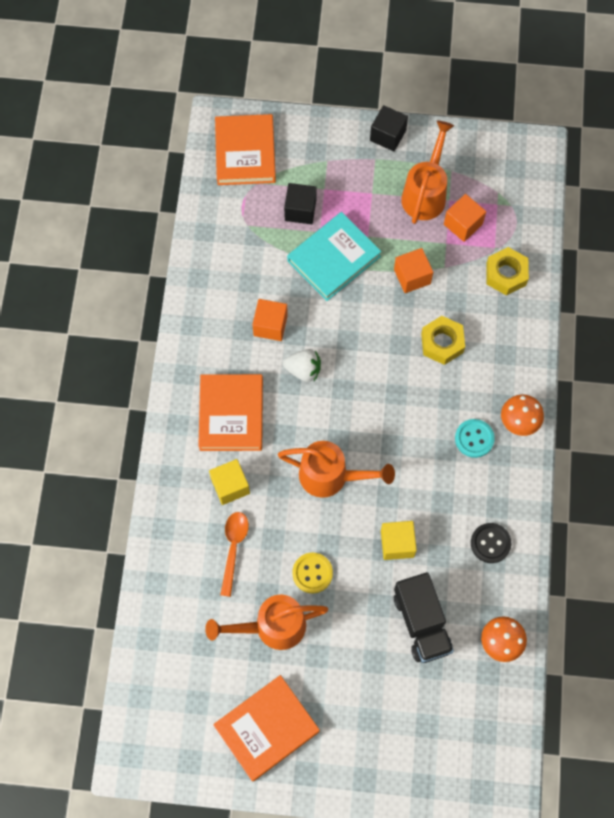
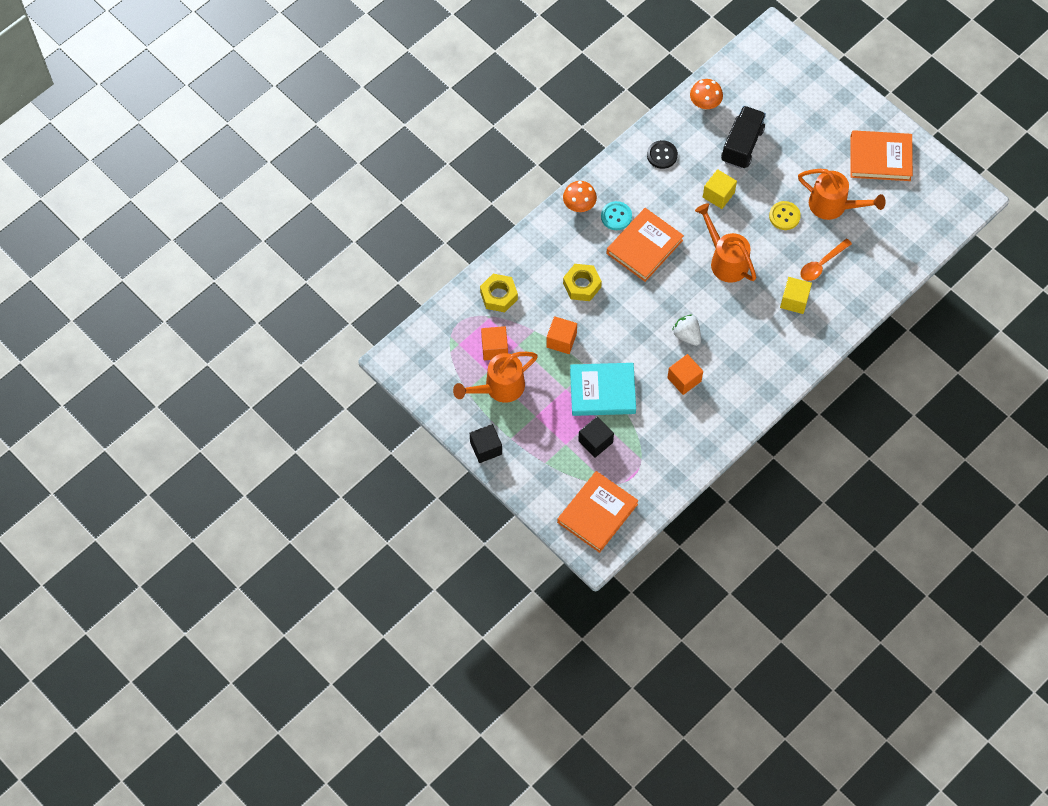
camera: 140 degrees left, 5 degrees down
(231, 414) = (758, 343): orange book -> orange book (644, 247)

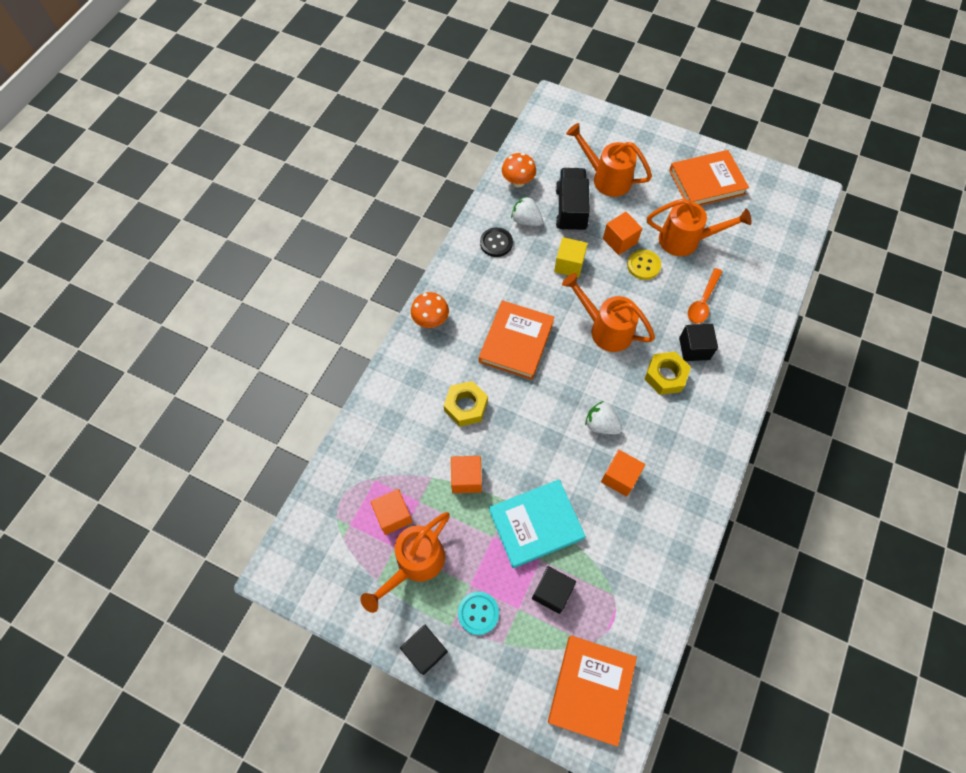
camera: 20 degrees left, 0 degrees up
(499, 296) = (377, 450): yellow nut -> yellow nut (665, 376)
(616, 216) = (474, 319): turquoise button -> turquoise button (478, 613)
(697, 142) = (526, 220): none -> white strawberry
(773, 187) = (620, 241): none -> orange cube
(788, 126) = (606, 178): none -> orange watering can
(794, 301) = (694, 348): yellow cube -> black cube

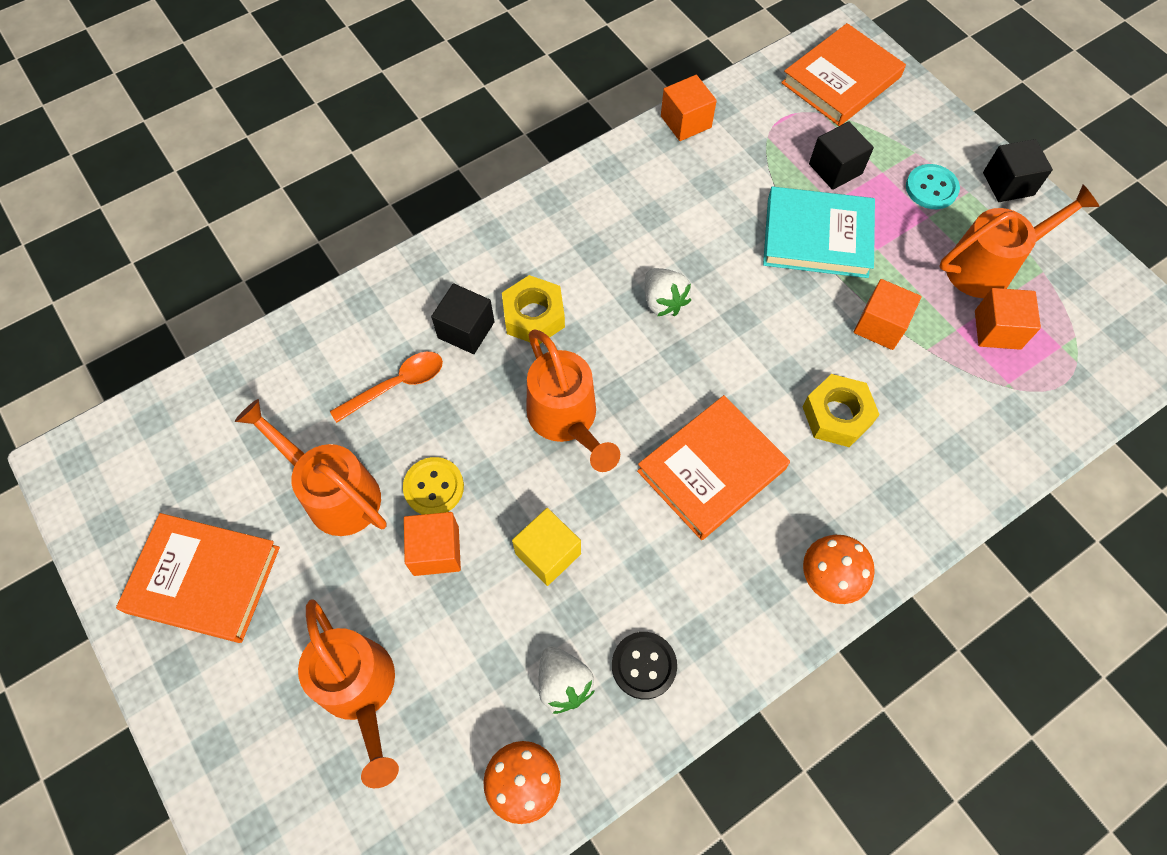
camera: 150 degrees left, 0 degrees up
(570, 209) = (471, 660): black truck -> none
(620, 477) = (681, 235): orange cube -> orange cube (686, 122)

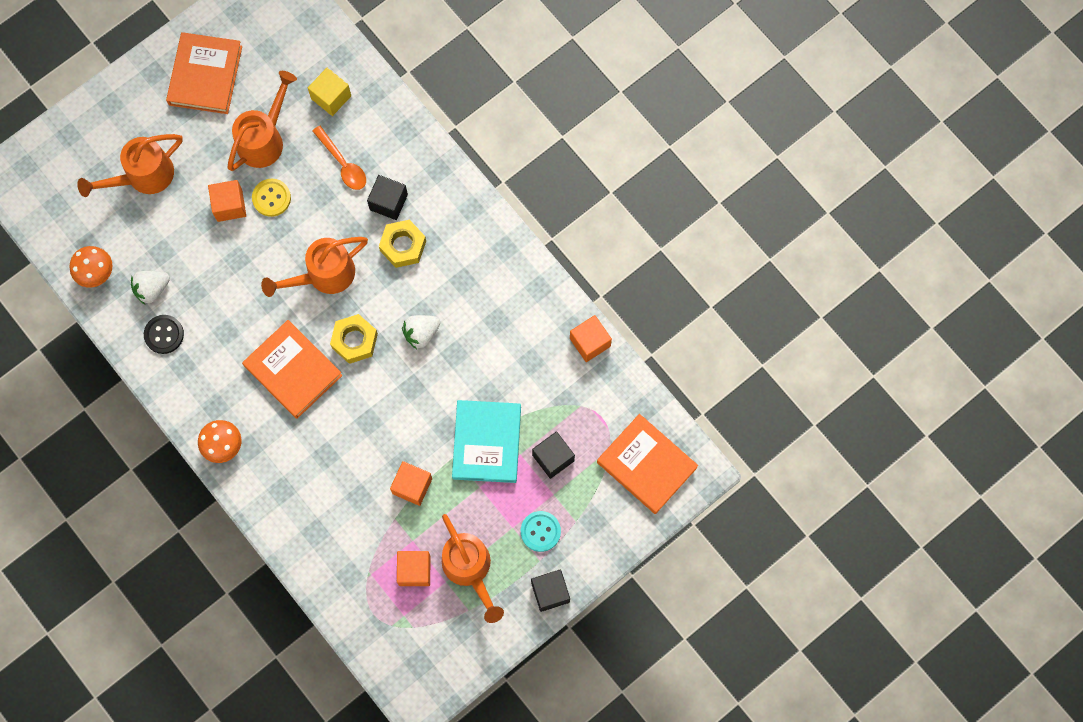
camera: 85 degrees right, 10 degrees up
(548, 553) = (231, 272): yellow cube -> yellow cube (331, 97)
(836, 415) = (338, 453): yellow nut -> yellow nut (354, 341)

